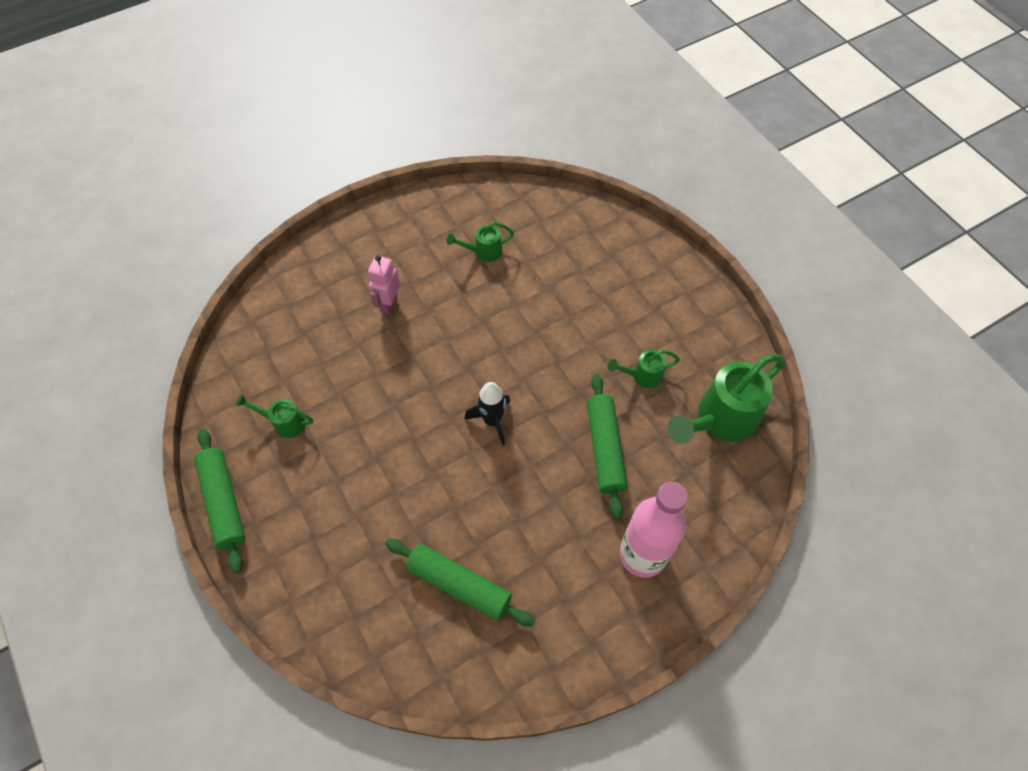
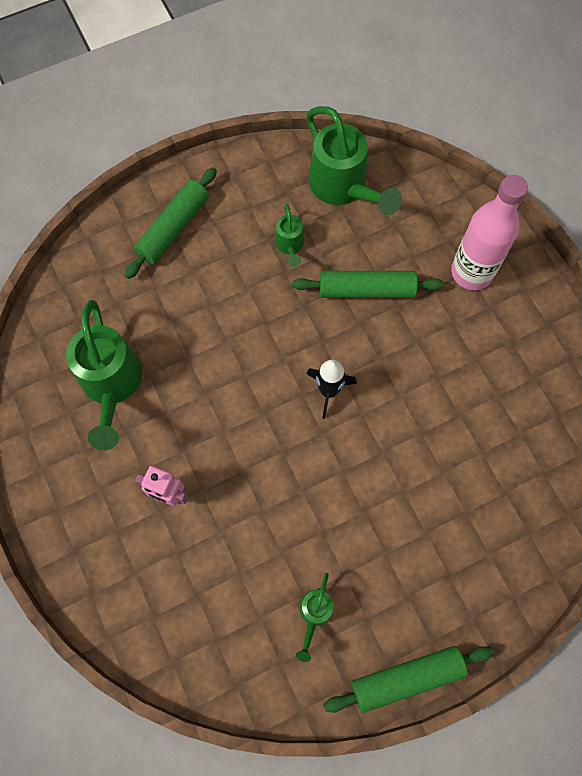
camera: 85 degrees left, 10 degrees up
(459, 585) = (498, 433): green rolling pin -> green rolling pin (173, 228)
(483, 252) = (112, 385): green watering can -> green watering can, size x2.01

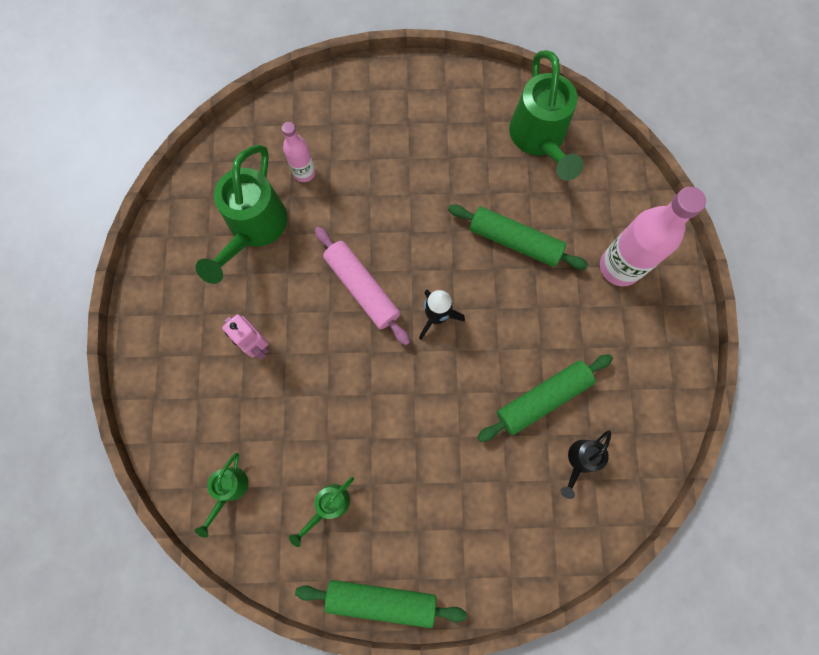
camera: 25 degrees right, 5 degrees up
(135, 310) = (304, 172): none -> pink bottle
(173, 228) = (371, 114): green rolling pin -> green rolling pin (542, 399)
(245, 395) = (362, 288): none -> pink rolling pin
(290, 246) = (465, 172): green watering can -> green watering can (229, 490)
(522, 462) = (580, 461): none -> black watering can

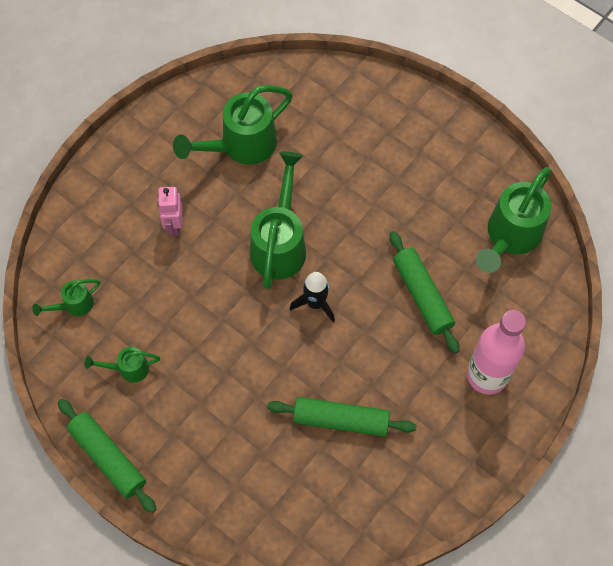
camera: 40 degrees right, 10 degrees down
(304, 172) = (310, 133): pink bottle -> none
(362, 288) = (280, 243): pink rolling pin -> green watering can
(580, 461) = (328, 484): black watering can -> none

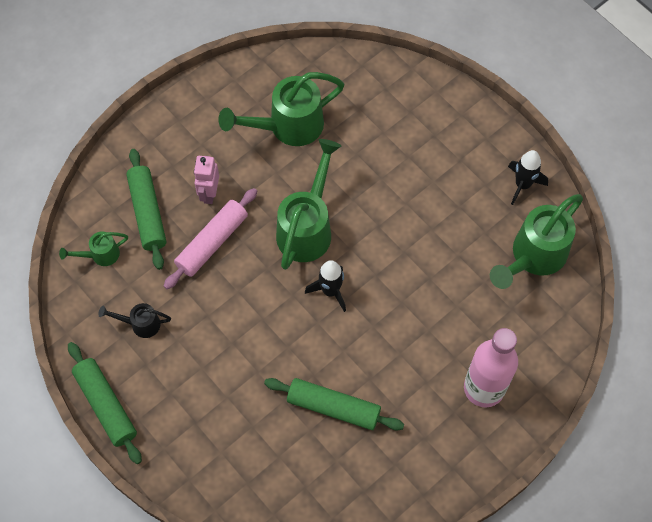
camera: 10 degrees right, 0 degrees up
(128, 369) = (140, 324): green watering can -> black watering can
(186, 274) = (212, 242): none -> pink rolling pin
(422, 295) = (435, 300): green rolling pin -> green rolling pin (147, 213)
(485, 168) = (522, 185): none -> black rocket

